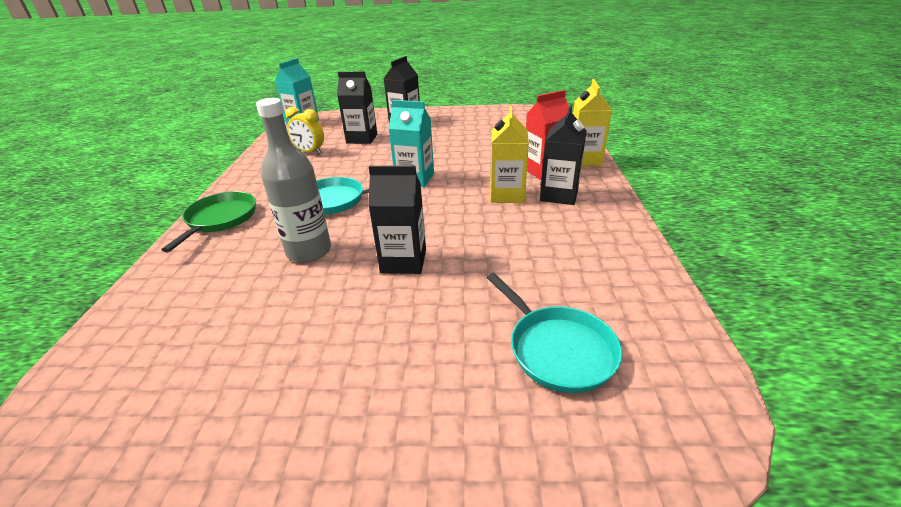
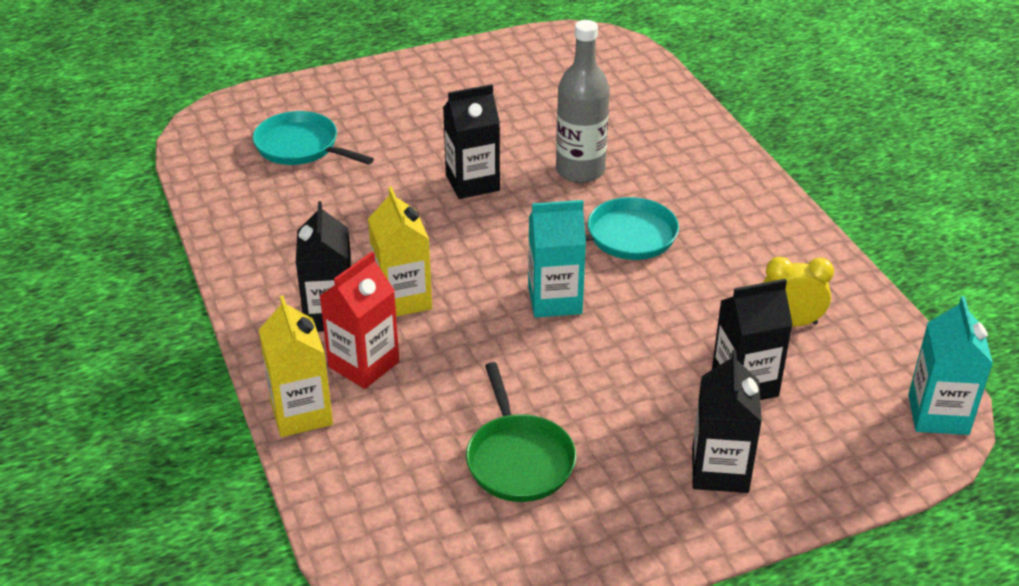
camera: 155 degrees right, 5 degrees up
(220, 219) = (732, 180): green pan -> green pan (518, 459)

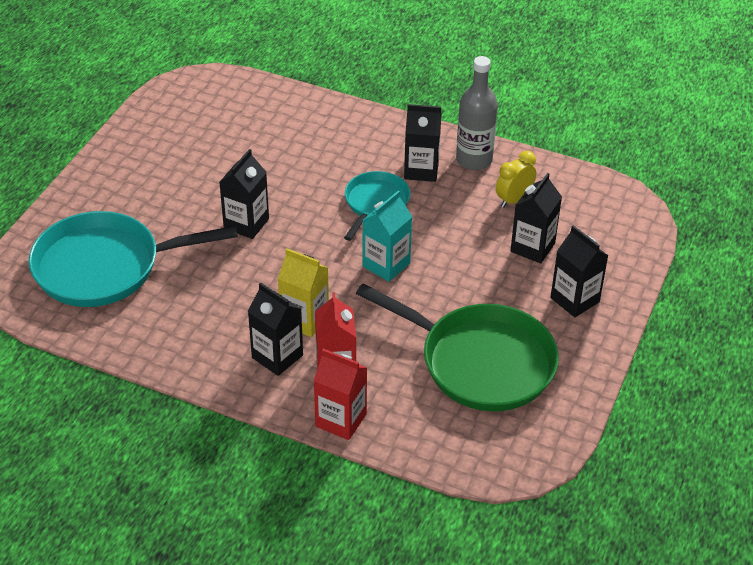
camera: 45 degrees left, 5 degrees up
(301, 147) = (105, 266): turquoise pan -> turquoise pan, size x1.81
(301, 413) = (341, 420): yellow carton -> red carton
(518, 459) = (480, 362): green pan -> green pan, size x1.81
(580, 170) = (298, 177): grey bottle -> grey bottle (474, 160)
(721, 234) = (421, 170): none -> black carton
(938, 414) = (630, 204): turquoise carton -> none

